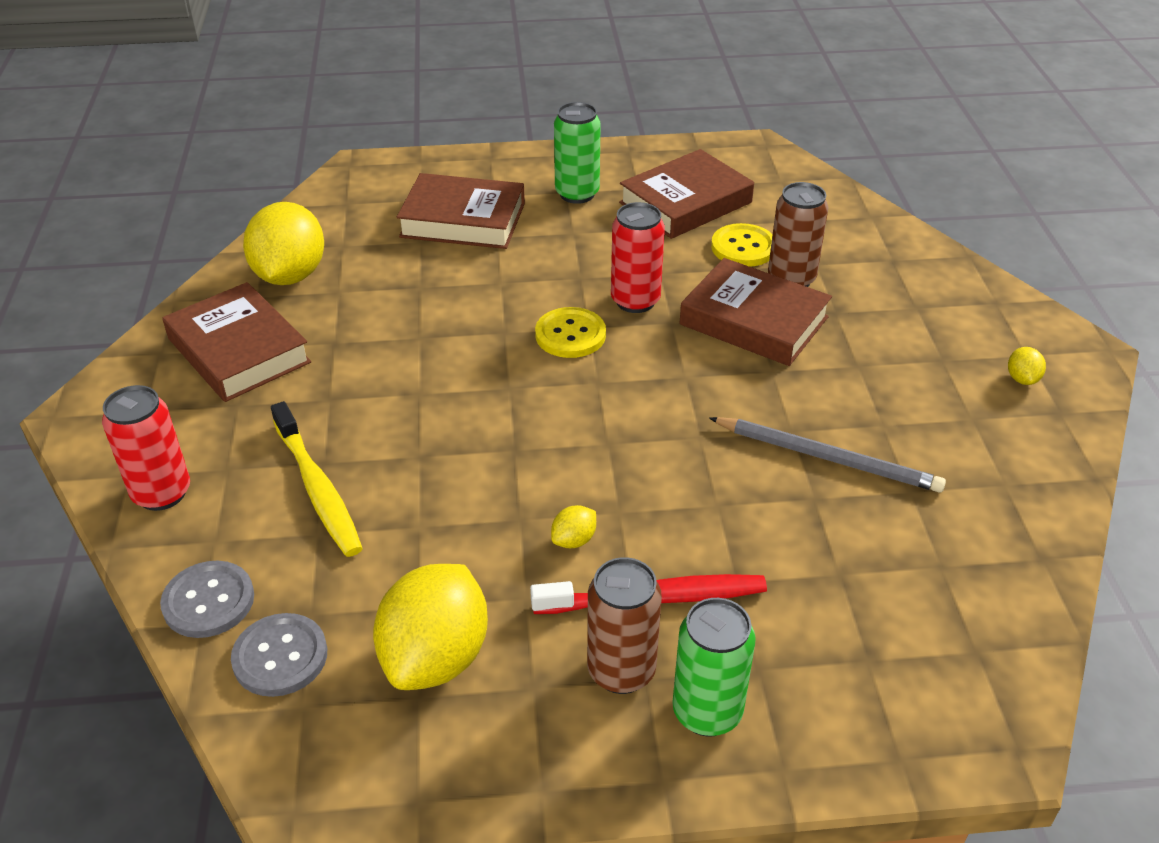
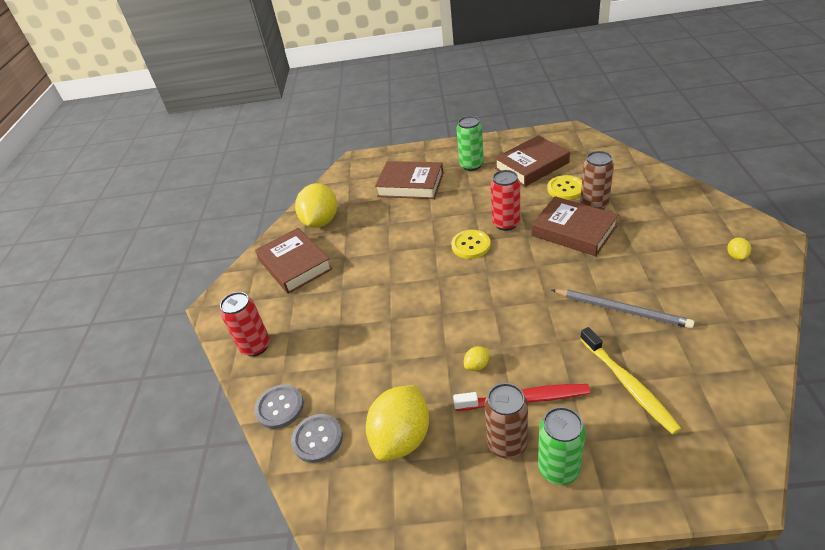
camera: 10 degrees right, 0 degrees up
(318, 488) = (336, 340): yellow toothbrush -> yellow toothbrush (628, 385)

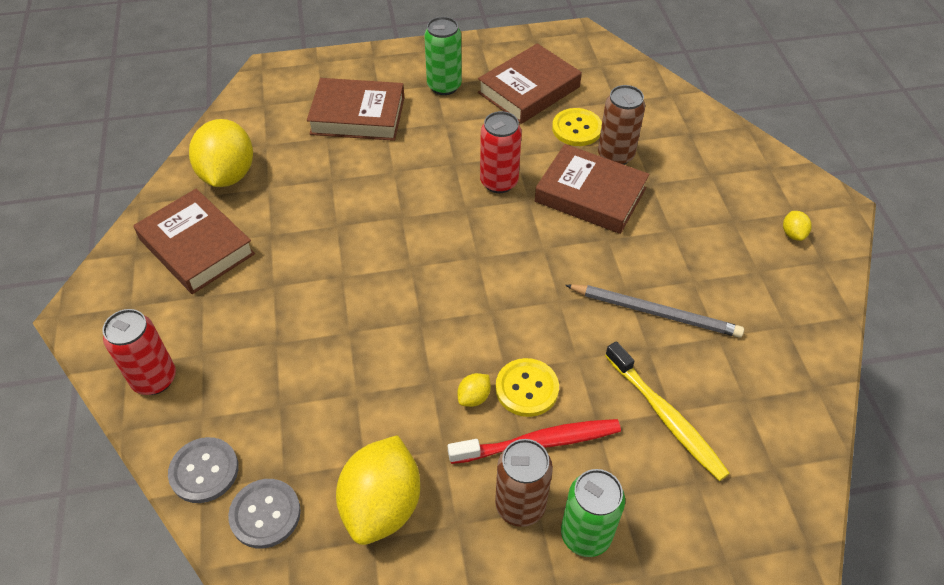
camera: 15 degrees left, 10 degrees up
(471, 245) = (452, 216): yellow button -> yellow button (527, 388)

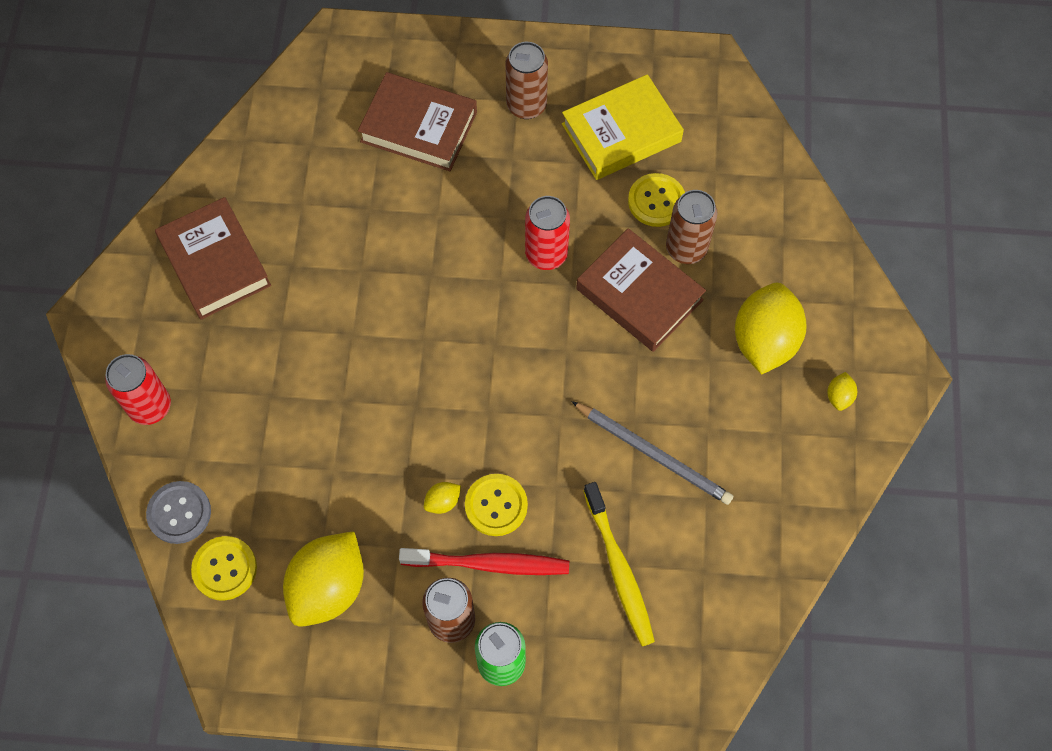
camera: 15 degrees right, 15 degrees up
(228, 175) = (263, 177): yellow lemon -> yellow lemon (764, 341)
(265, 514) = (224, 569): grey button -> yellow button
(444, 86) = (526, 105): green can -> brown can
(529, 90) = (621, 133): brown book -> yellow book

